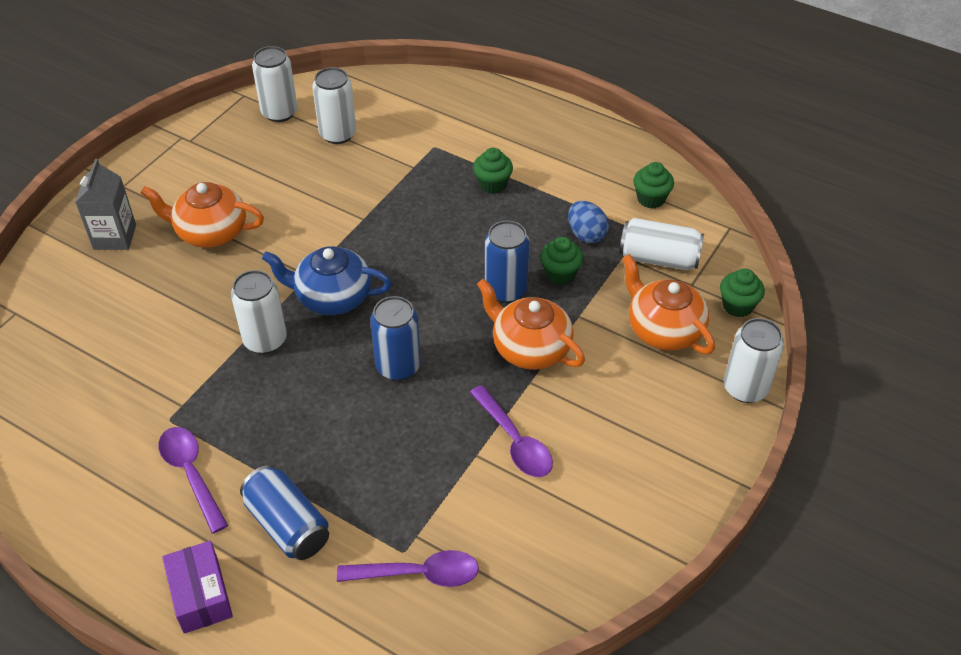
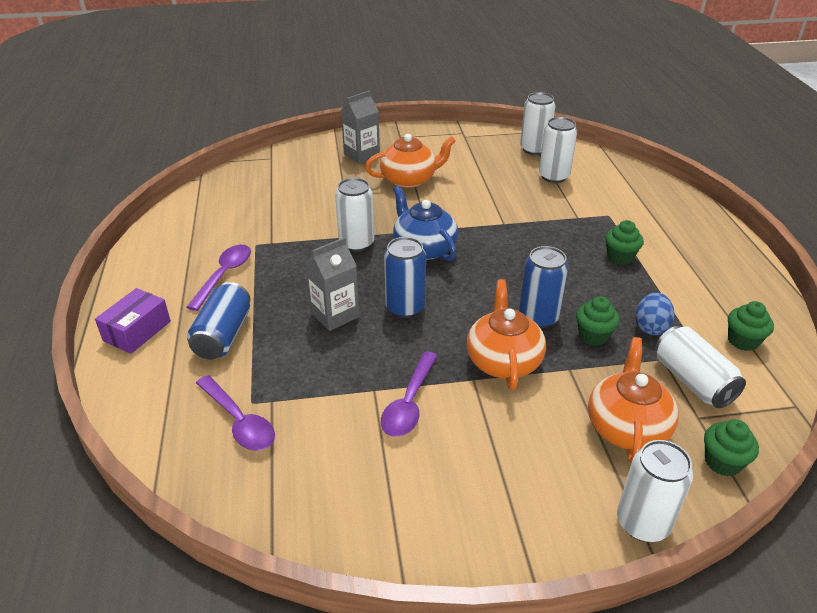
camera: 50 degrees right, 10 degrees down
(210, 232) = (409, 179): orange teapot -> orange teapot turned 105 degrees clockwise
(352, 422) = (335, 315): none -> grey carton

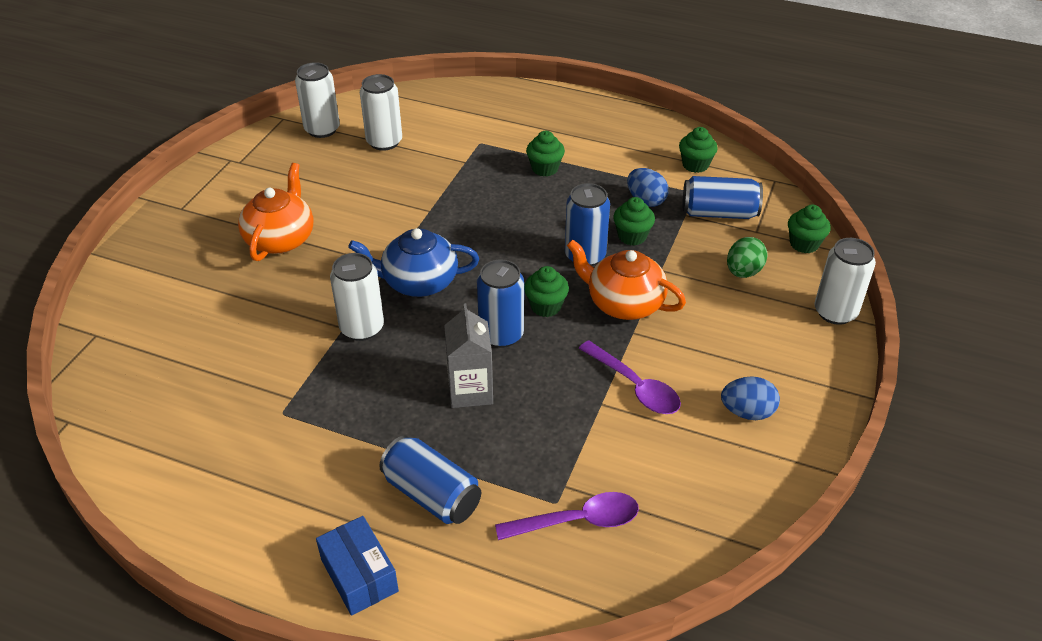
camera: 60 degrees left, 5 degrees up
(137, 331) = (359, 575): purple box -> blue box
(224, 275) = (318, 461): purple spoon -> none
(361, 155) = (184, 254): grey carton -> none
(436, 493) = (747, 412): none -> blue egg
(457, 318) = (546, 306): none -> green cupcake
(626, 427) = (743, 272): orange teapot -> green egg
(692, 381) = (719, 213): white can -> blue can

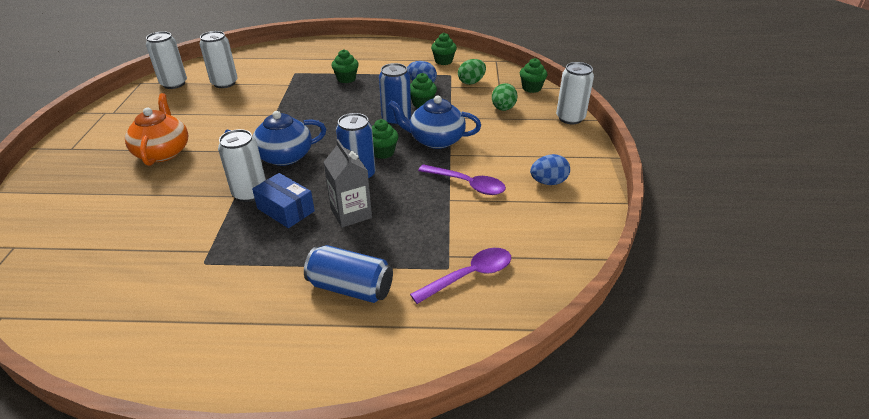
camera: 20 degrees left, 5 degrees down
(359, 575) = (314, 361): blue box -> blue box (285, 210)
(623, 303) = (435, 140): orange teapot -> blue teapot
(719, 213) = (471, 82): blue can -> green egg

